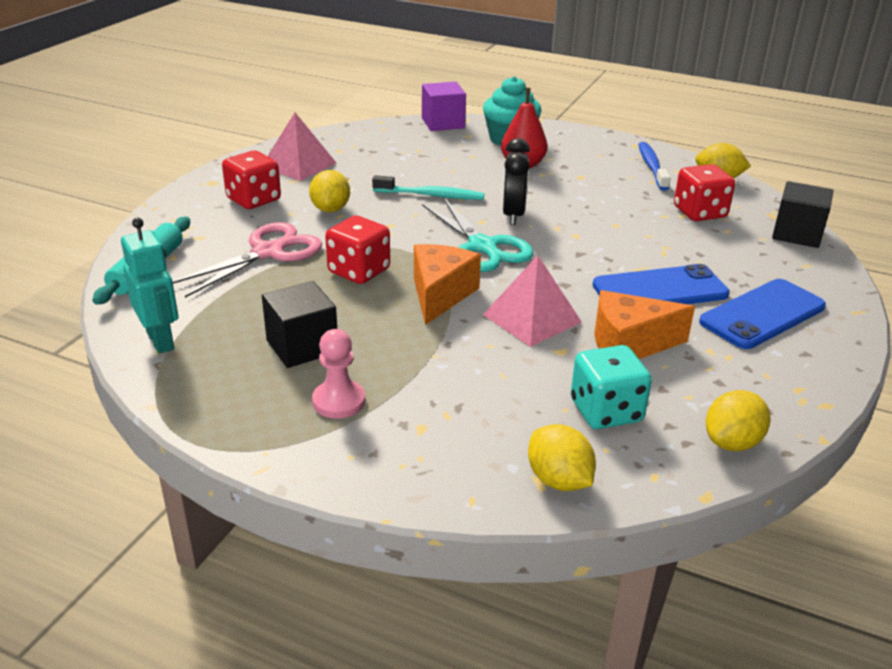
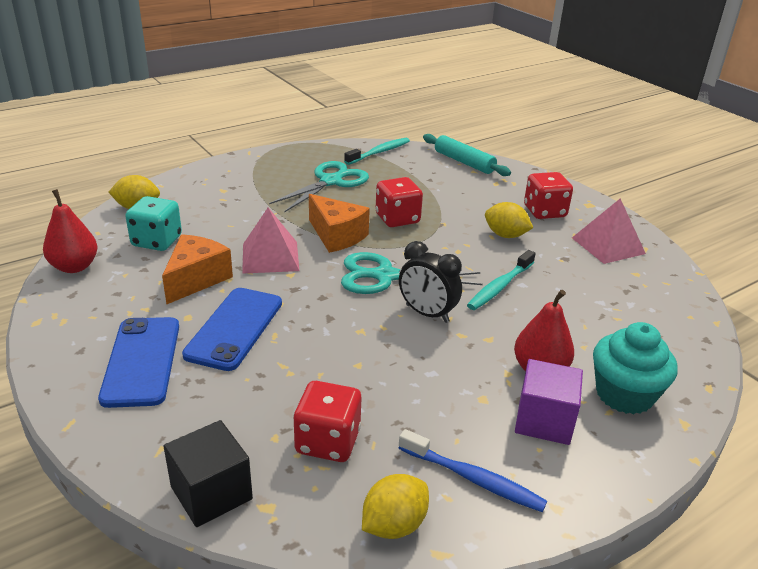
camera: 120 degrees right, 0 degrees up
(161, 340) = (379, 152): turquoise robot -> turquoise toothbrush
(268, 252) = (453, 198): pink scissors -> none
(302, 346) = (331, 181): black cube -> turquoise scissors
(338, 401) = (271, 178): pink pawn -> none
(443, 123) = (698, 363): purple cube -> purple cube (544, 420)
(732, 442) = (74, 267): yellow lemon -> red pear

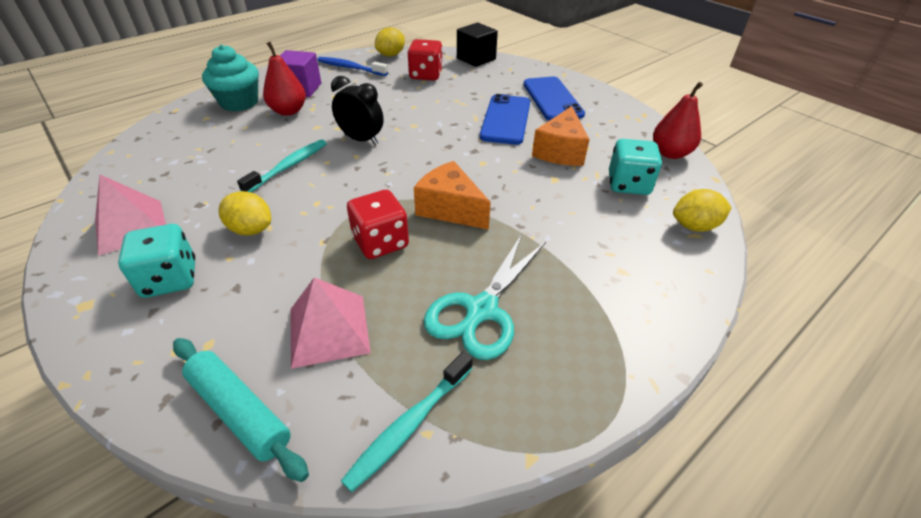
camera: 175 degrees right, 10 degrees up
(270, 257) = (509, 177): pink pyramid -> pink pyramid (329, 330)
(384, 276) = (396, 167): turquoise scissors -> none
(544, 212) = (170, 279): red dice -> turquoise dice

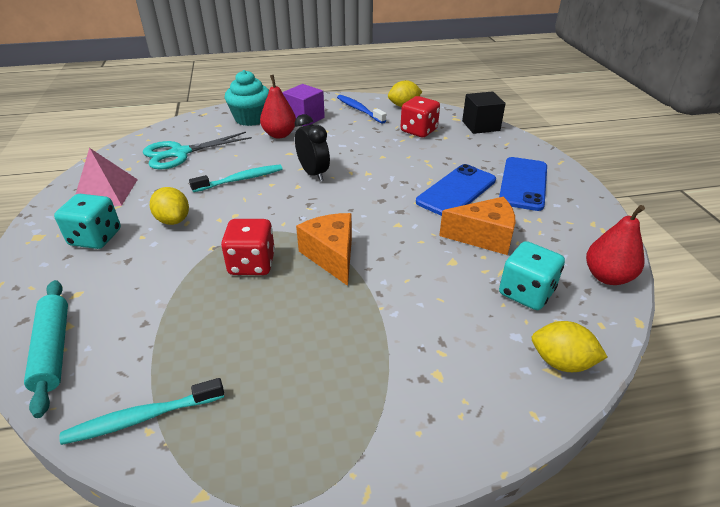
camera: 30 degrees right, 5 degrees down
(329, 330) = (155, 317): pink pyramid -> none
(481, 311) = (277, 353): turquoise scissors -> turquoise scissors (179, 153)
(560, 151) = (483, 237): orange cheese -> orange cheese turned 135 degrees counterclockwise

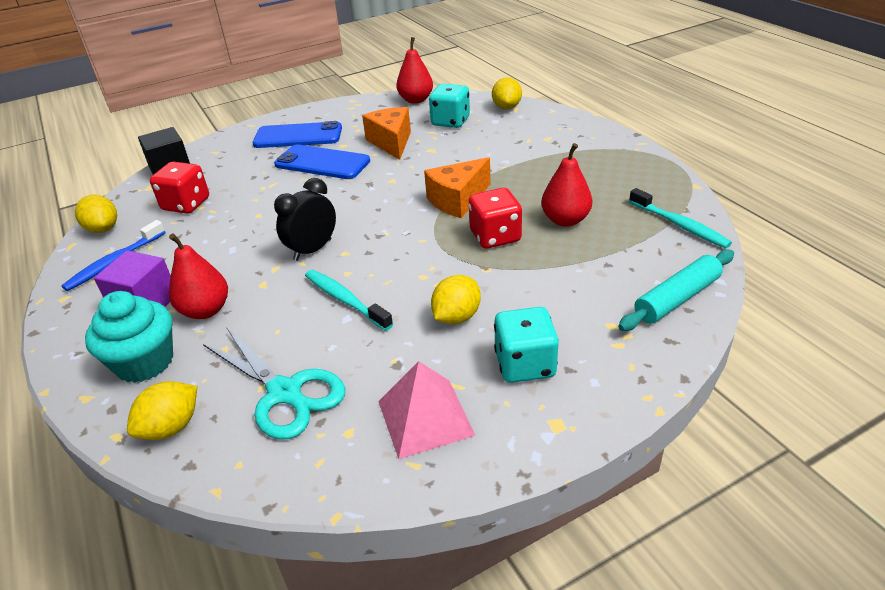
camera: 105 degrees left, 0 degrees up
(193, 125) = (171, 427): none -> yellow lemon
(237, 320) = (565, 220): none -> red pear

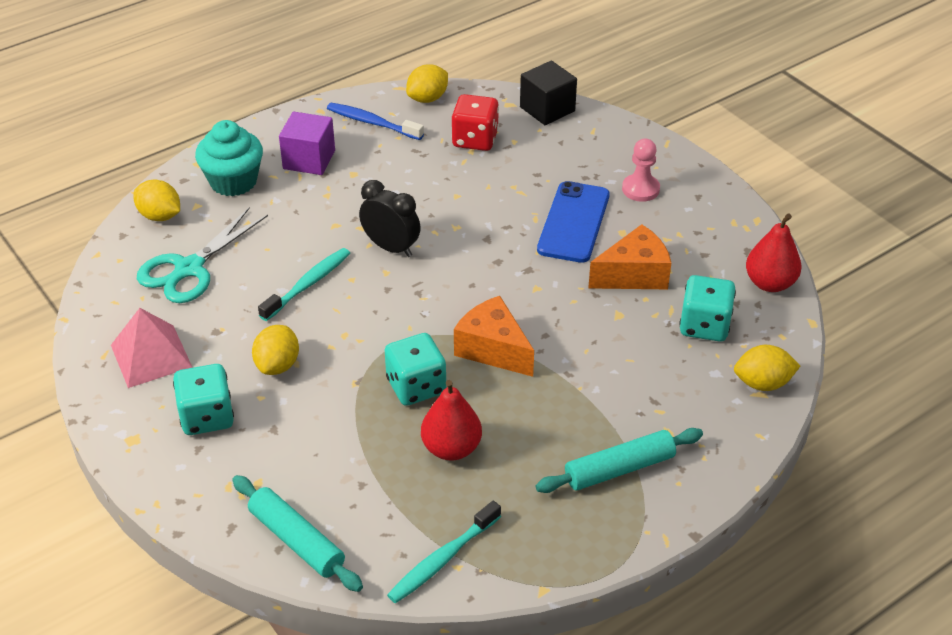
camera: 80 degrees right, 5 degrees up
(205, 310) = (297, 198): red pear -> none
(298, 136) = (640, 189): blue phone -> pink pawn
(456, 317) = (278, 365): yellow lemon -> yellow lemon turned 75 degrees clockwise
(495, 236) = (416, 386): red dice -> turquoise dice
(582, 155) = (619, 469): none -> turquoise rolling pin

